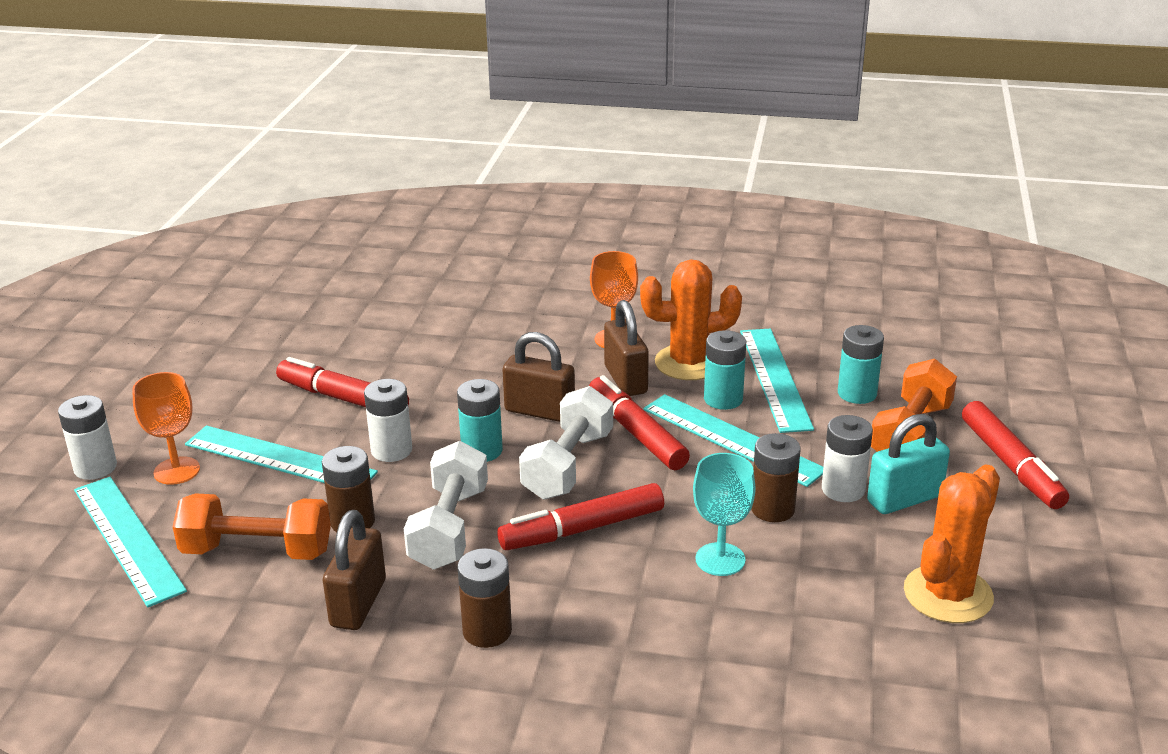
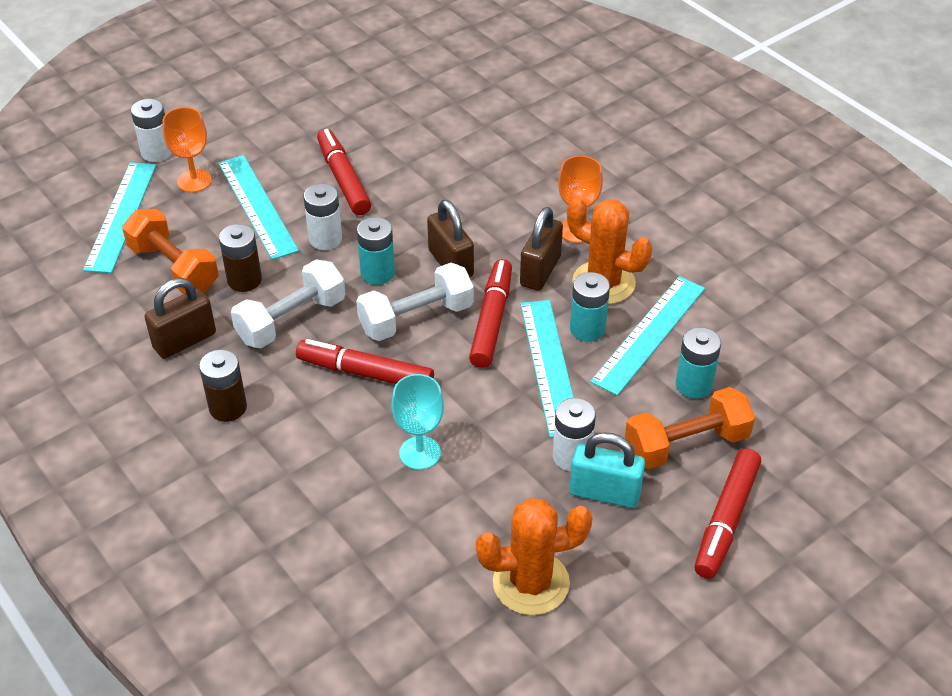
camera: 40 degrees right, 15 degrees up
(772, 509) = (503, 439): brown battery -> none

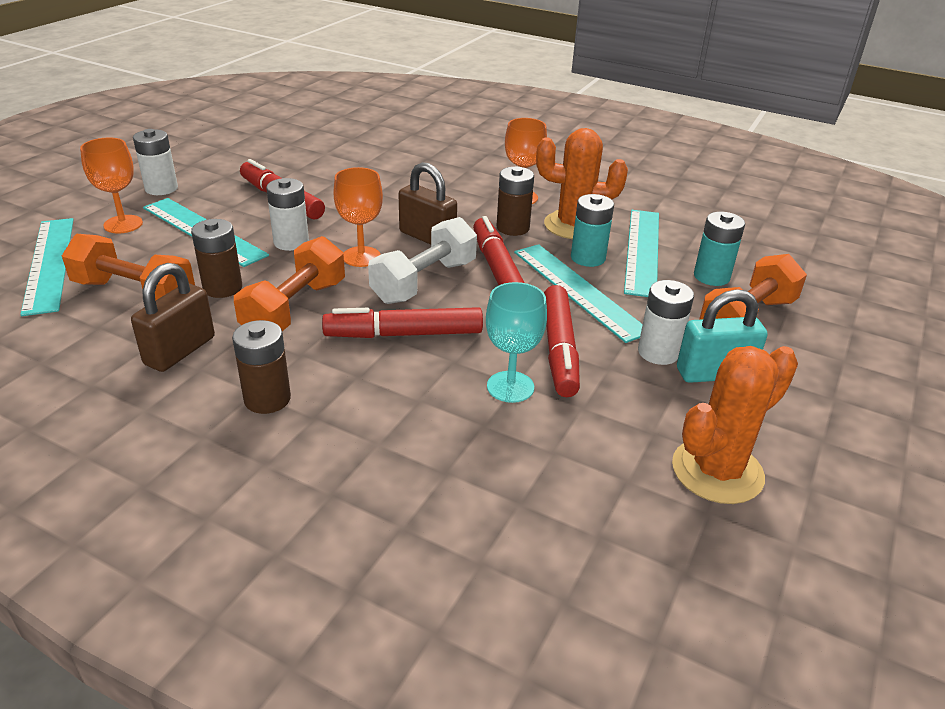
camera: 25 degrees left, 10 degrees down
(156, 152) = (69, 211): white battery -> white battery (161, 188)
(291, 320) = (295, 309): white dumbbell -> orange dumbbell
(377, 273) = (361, 257): turquoise battery -> orange goblet
(540, 271) = (513, 228): brown padlock -> brown battery
(726, 520) = (836, 366): red marker -> red marker (559, 349)

